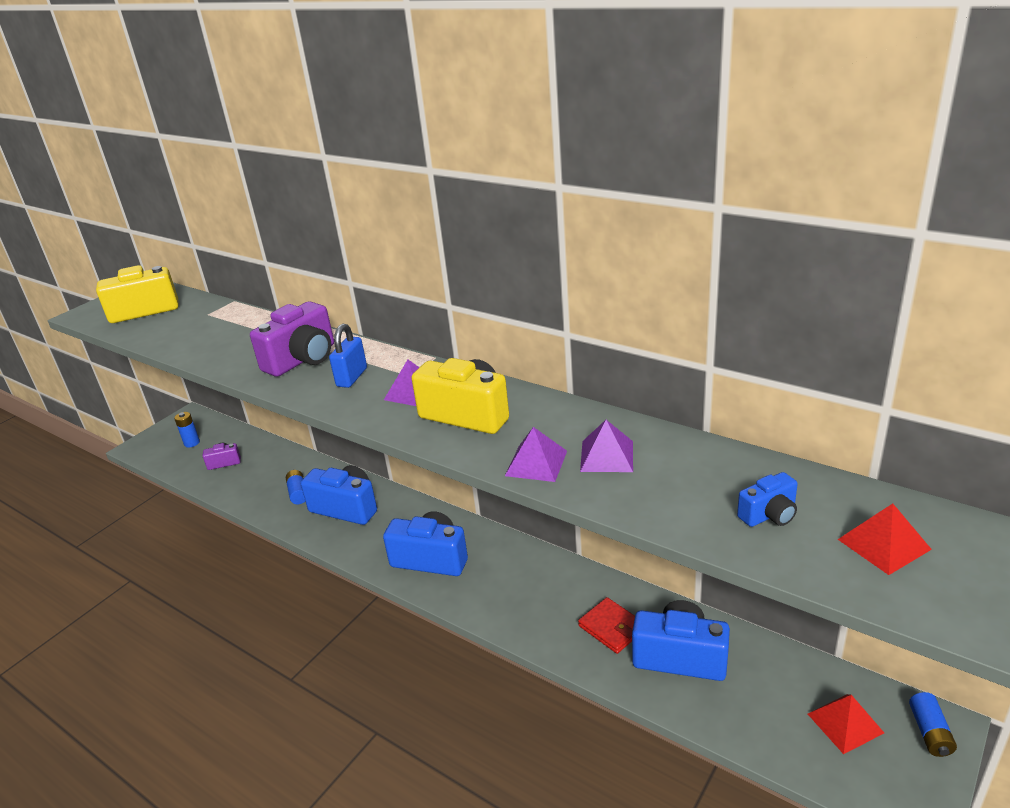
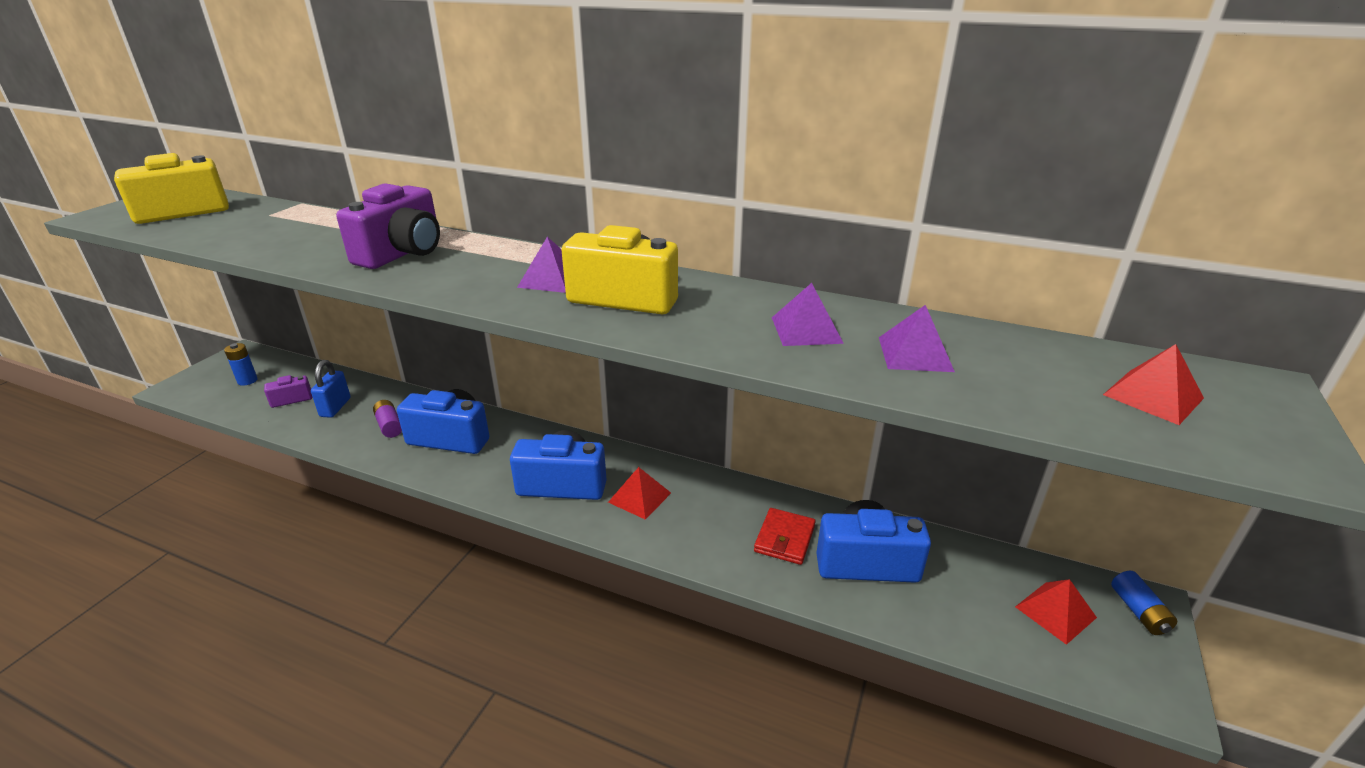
camera: 15 degrees left, 0 degrees up
(298, 493) = (389, 426): blue battery -> purple battery
(352, 377) = (470, 268): blue padlock -> blue padlock (335, 407)
(493, 577) = (639, 497): none -> red pyramid
(536, 463) = (727, 340): purple pyramid -> purple pyramid (915, 354)
(612, 628) = (784, 539): red wallet -> red wallet turned 75 degrees clockwise
(769, 515) = (1016, 376): blue camera -> none

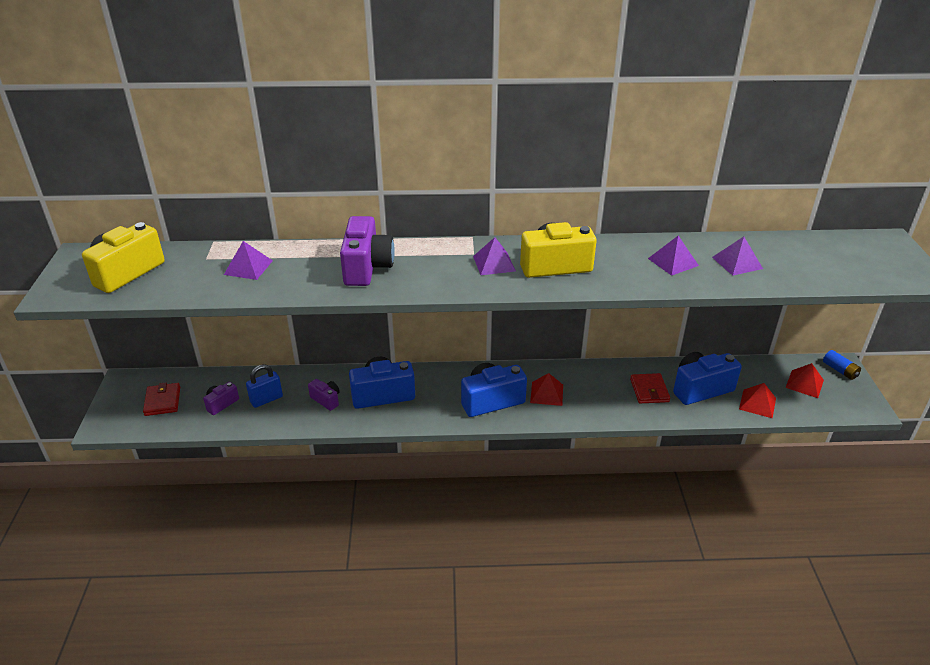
camera: 25 degrees left, 5 degrees up
(247, 381) = (162, 401): blue battery -> red wallet
(291, 229) = (248, 267): none -> purple pyramid
(335, 407) = (266, 399): blue padlock -> blue padlock turned 75 degrees clockwise
(389, 426) = (326, 400): purple battery -> purple camera
(1152, 396) = (852, 258): red pyramid -> red pyramid (757, 403)

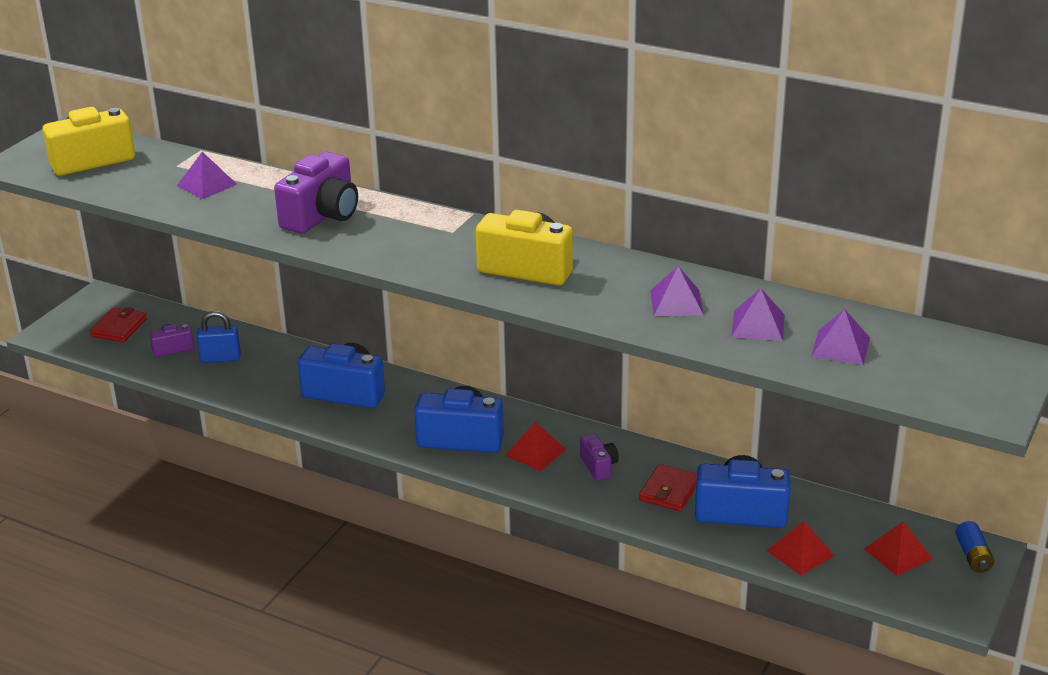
camera: 30 degrees right, 5 degrees down
(326, 400) = (281, 379): purple camera -> purple camera (598, 466)
(494, 263) = (462, 248): purple pyramid -> purple pyramid (840, 347)

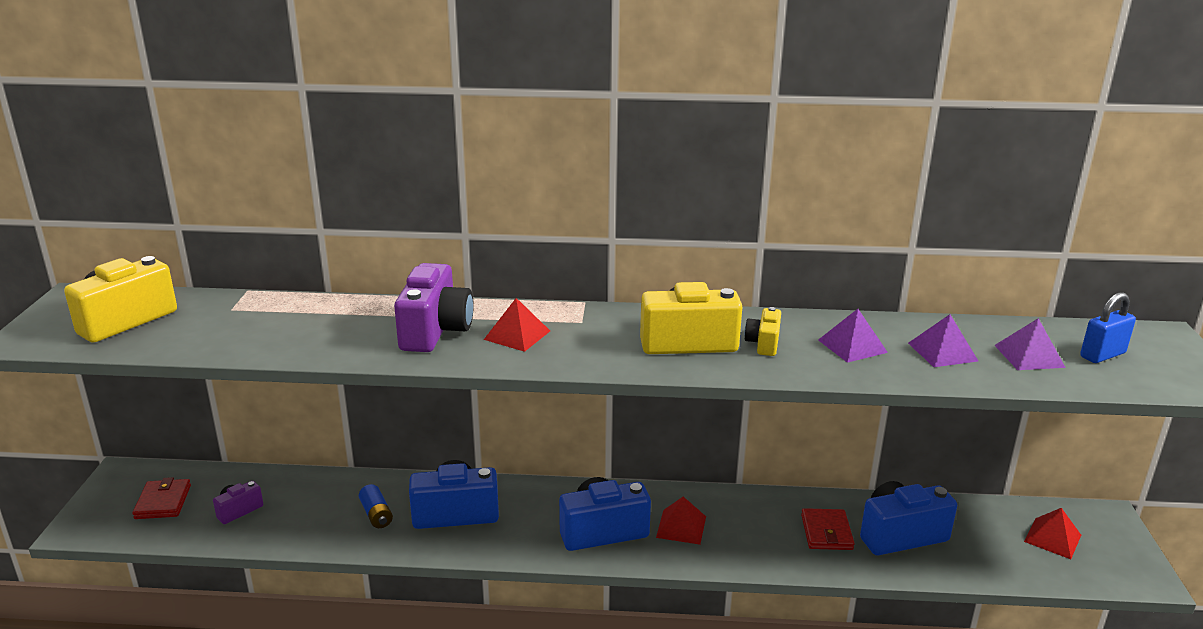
camera: 25 degrees left, 5 degrees down
(206, 185) = (281, 322): purple pyramid -> none
(220, 358) = (299, 509): blue padlock -> blue padlock (1102, 355)
(595, 283) = (763, 343): none -> yellow camera
(598, 466) = (747, 525): purple camera -> none
(800, 553) = (981, 560): red pyramid -> red pyramid (517, 335)
(973, 556) = (1106, 523): blue battery -> blue battery (376, 514)

